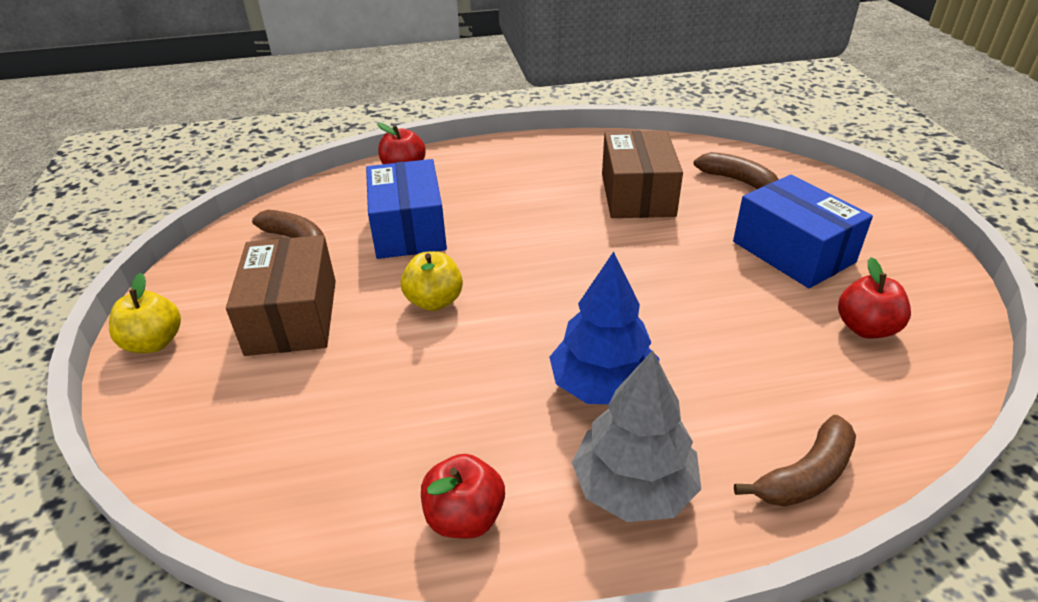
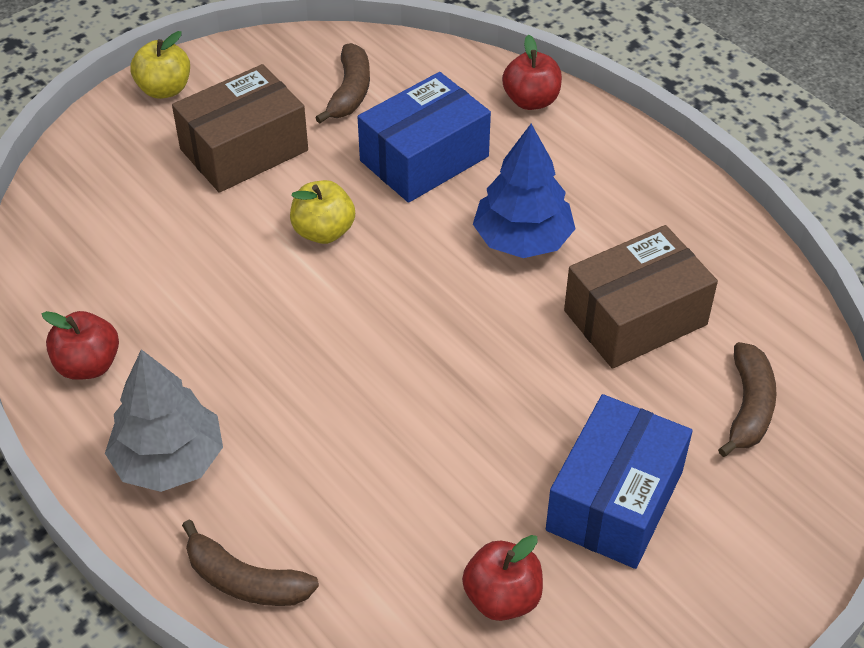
camera: 60 degrees right, 10 degrees up
(603, 386) = (279, 399): blue tree -> blue tree (522, 240)

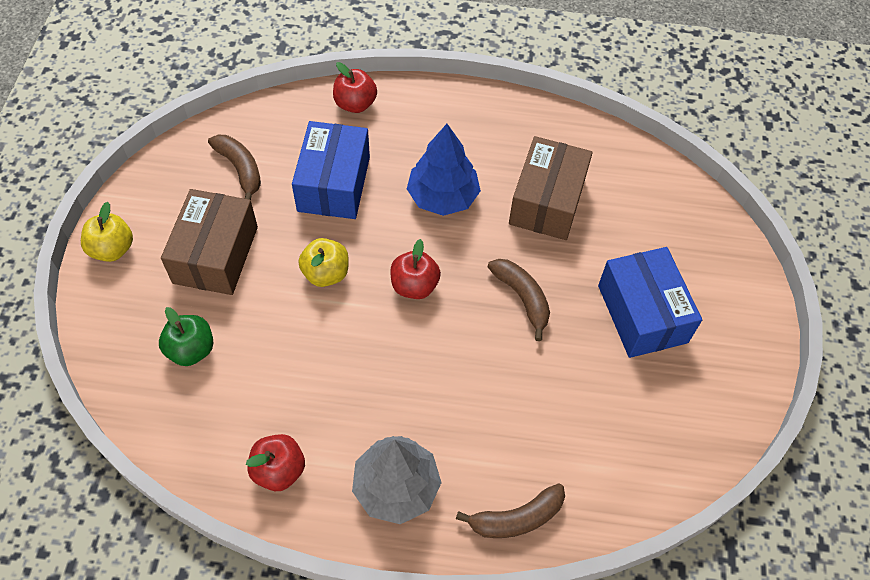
camera: 45 degrees left, 10 degrees up
(133, 213) = (191, 350): none -> green apple
(502, 598) = (647, 412): red apple -> red apple (414, 286)
(749, 407) = (648, 212): brown banana -> brown banana (522, 298)

